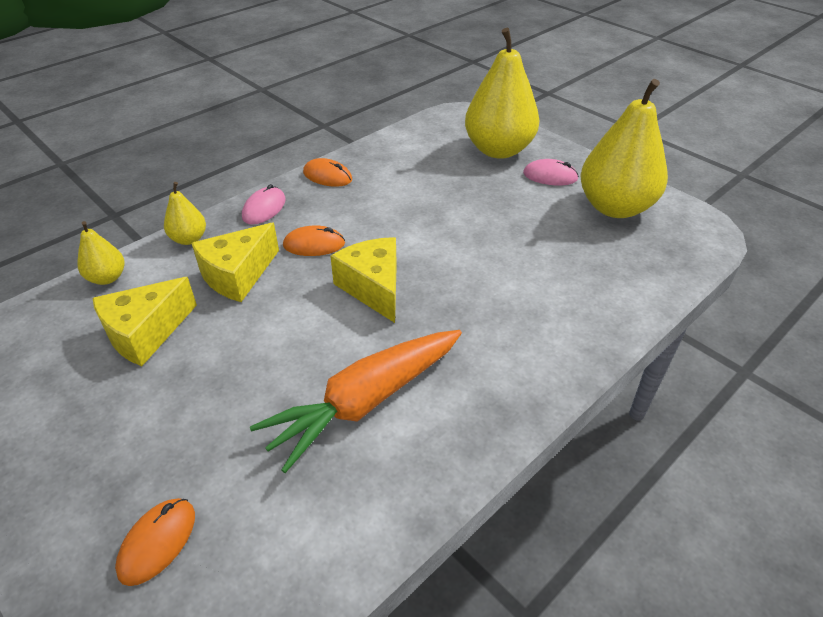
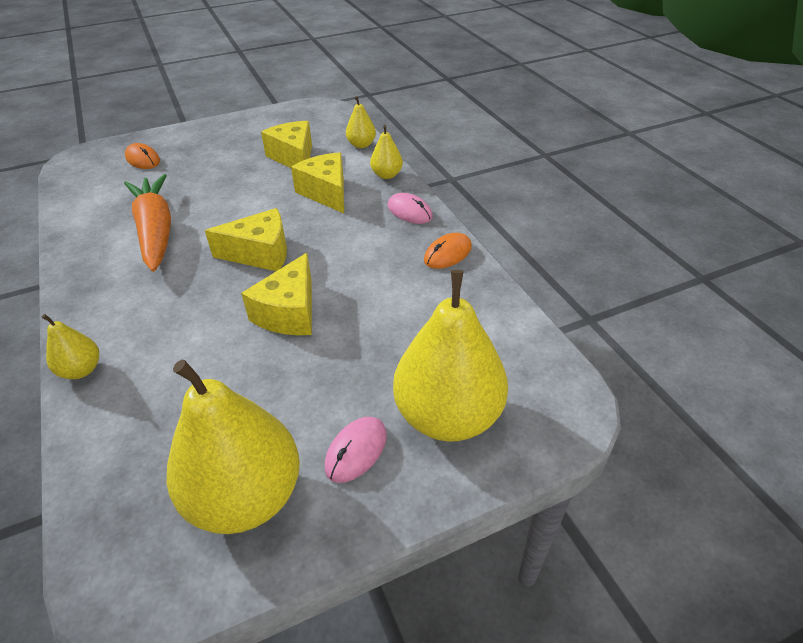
camera: 110 degrees right, 0 degrees up
(314, 244) = (339, 231): orange mouse -> none
(447, 240) = (289, 312): none -> yellow cheese
(596, 342) = (81, 370): none -> yellow pear

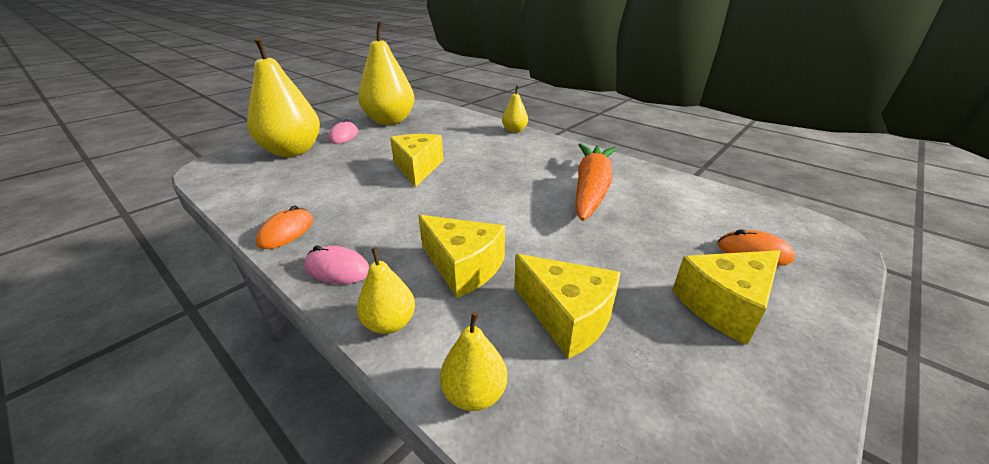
camera: 155 degrees right, 10 degrees down
(156, 230) = (591, 189): orange carrot -> orange carrot turned 120 degrees counterclockwise
(260, 254) = (476, 193): yellow cheese -> yellow cheese (724, 305)

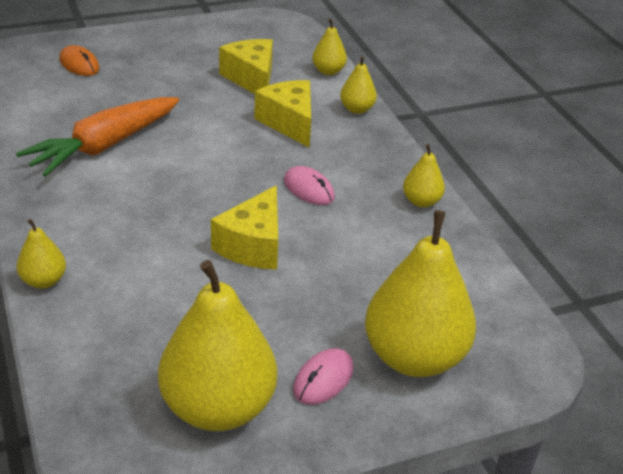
camera: 155 degrees left, 5 degrees up
(286, 232) = (421, 201): orange mouse -> yellow pear
(337, 268) = (381, 152): pink mouse -> pink mouse (309, 189)
(724, 305) = (156, 54): yellow cheese -> none

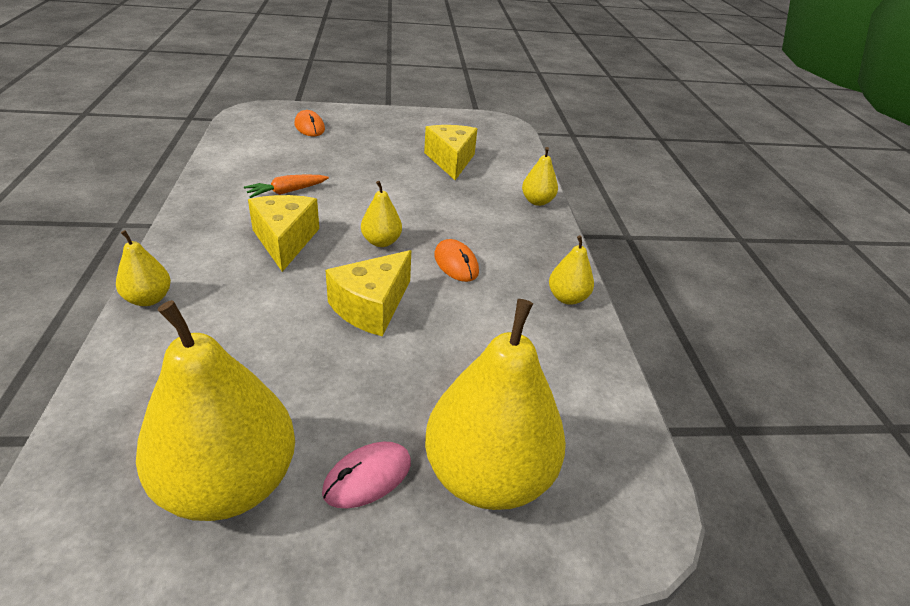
camera: 15 degrees right, 0 degrees up
(103, 146) = (286, 192): orange carrot -> orange carrot, size x0.49
(289, 123) = (467, 202): yellow cheese -> yellow cheese (285, 241)
(309, 189) = (456, 263): pink mouse -> orange mouse
(328, 71) = (524, 166): yellow pear -> yellow pear (381, 242)

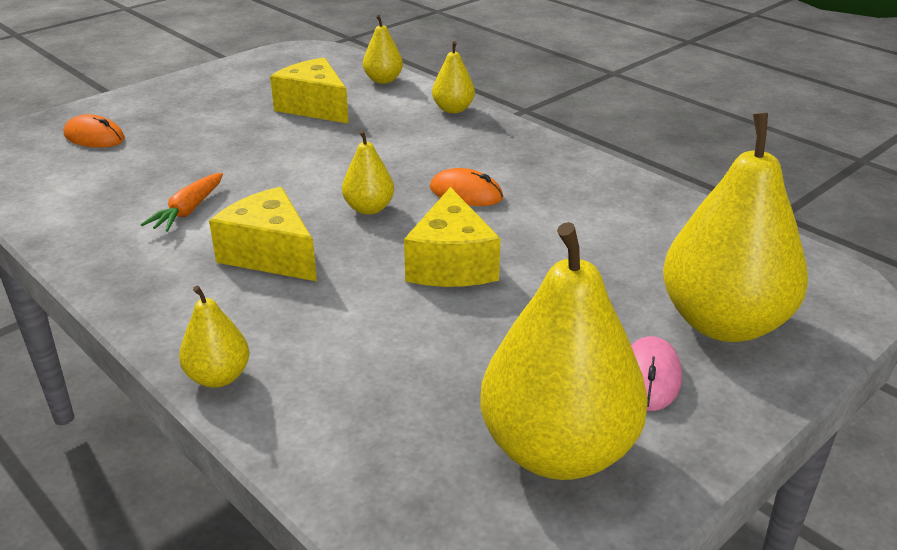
camera: 35 degrees left, 5 degrees down
(567, 298) = (594, 175): yellow pear -> yellow pear (383, 80)

